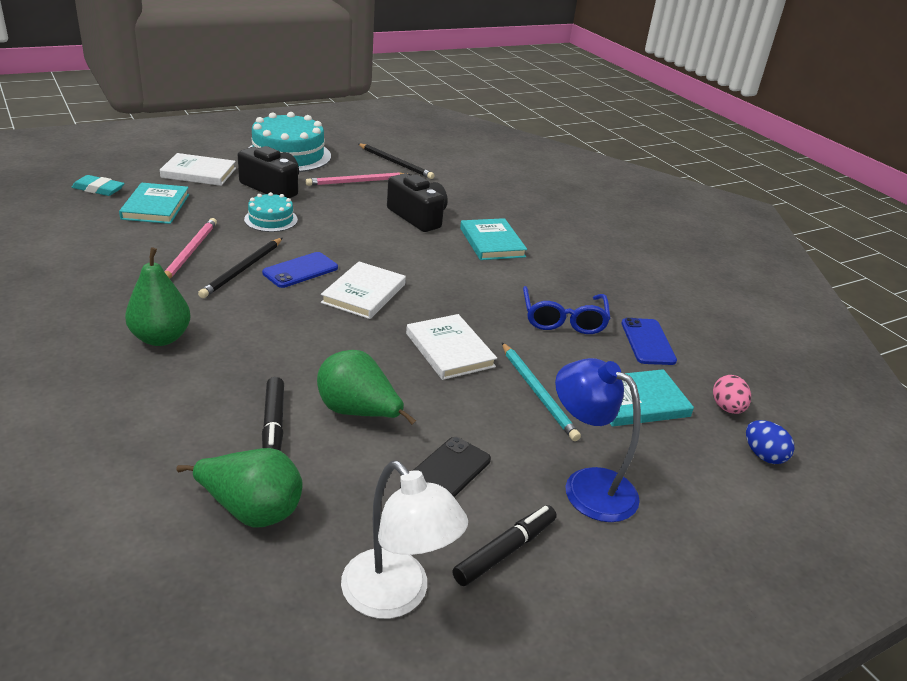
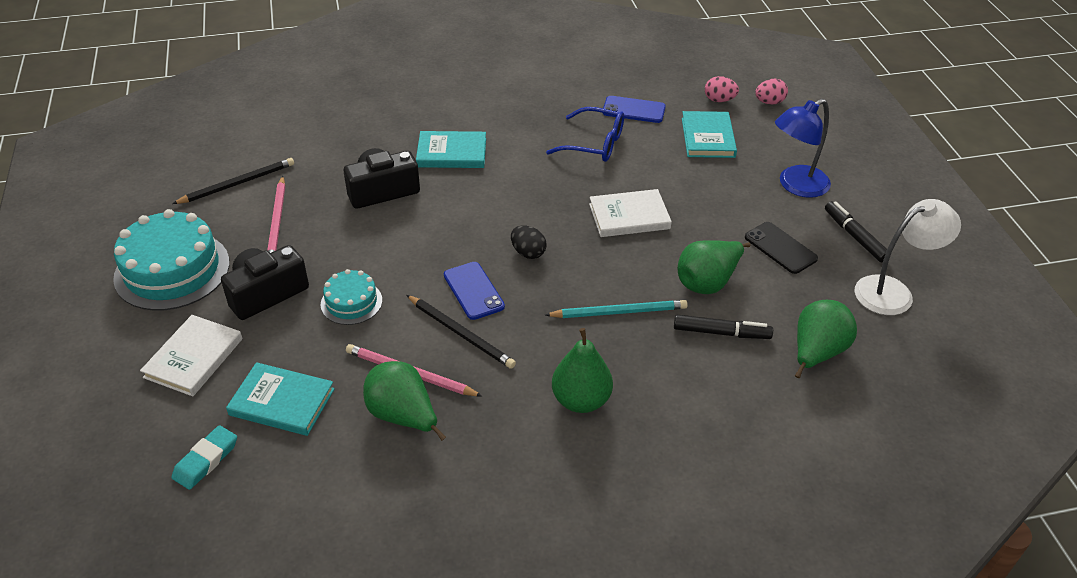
camera: 70 degrees left, 10 degrees up
(140, 254) = (403, 416): none -> green pear
(364, 293) = (528, 253): white book -> black egg
(538, 393) = (693, 182): turquoise pencil -> turquoise pencil (619, 312)
(763, 455) = (769, 102): blue egg -> pink egg

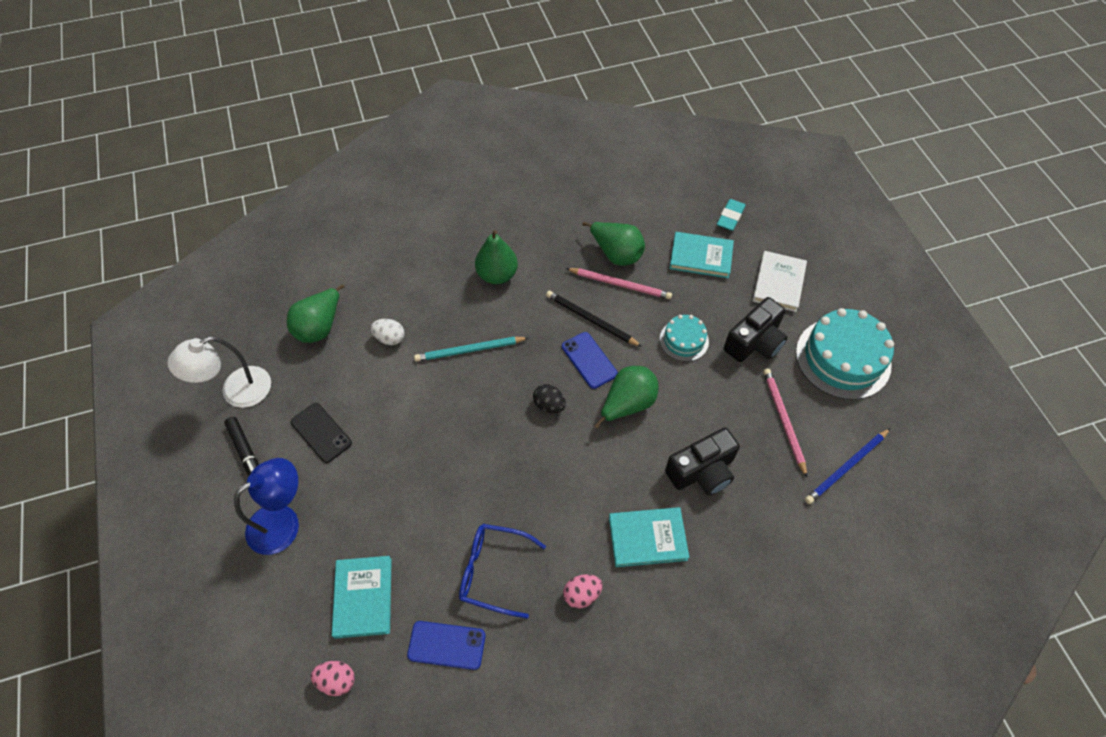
camera: 175 degrees right, 15 degrees up
(237, 183) = (846, 467): black pencil -> blue pencil
(629, 216) = (458, 460): white book -> none
(708, 282) = (393, 387): green pear -> green pear (627, 404)
(721, 333) = (390, 338): black marker -> white egg
(769, 102) = (273, 682): pink egg -> pink egg (582, 594)

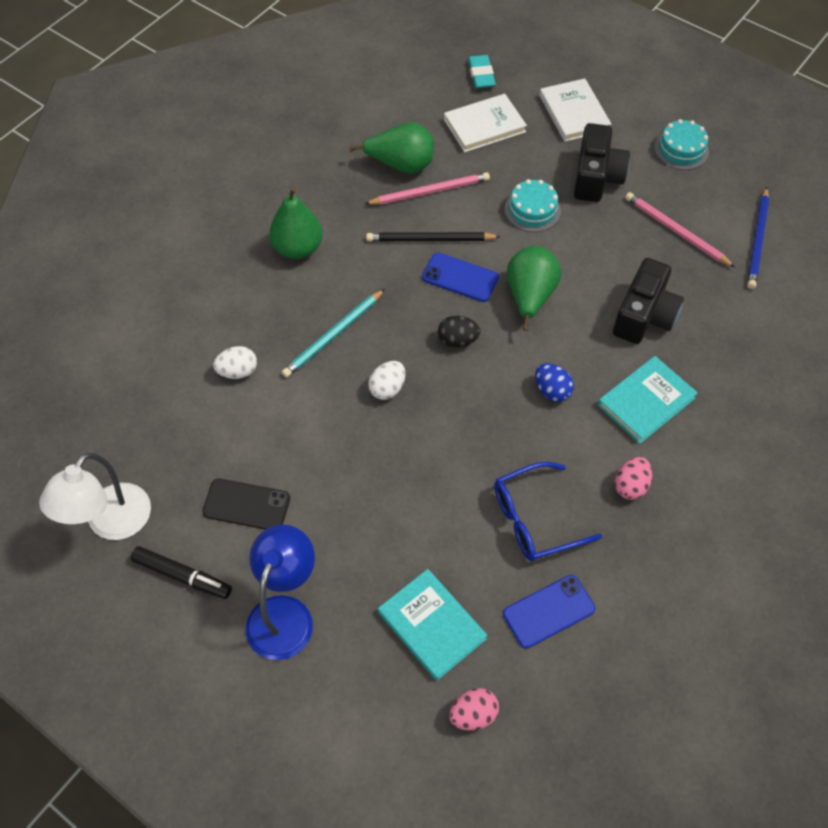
camera: 35 degrees left, 0 degrees up
(320, 327) = (148, 404): green pear -> none
(473, 410) = (387, 388): none -> white egg
(584, 484) = (552, 391): none -> blue egg
(701, 257) = (484, 126): turquoise book -> white book
(843, 358) = (681, 149): turquoise cake -> turquoise cake, size x0.53

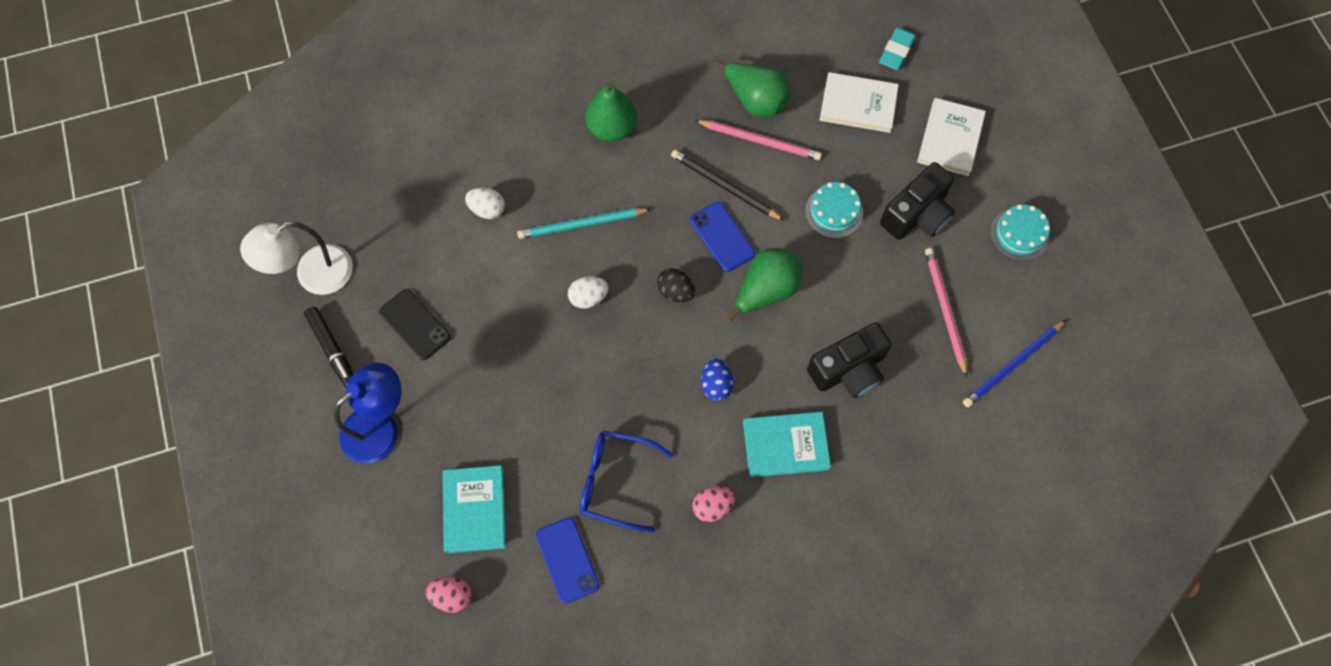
camera: 35 degrees right, 10 degrees up
(548, 611) = (567, 560): blue phone -> blue phone turned 60 degrees clockwise

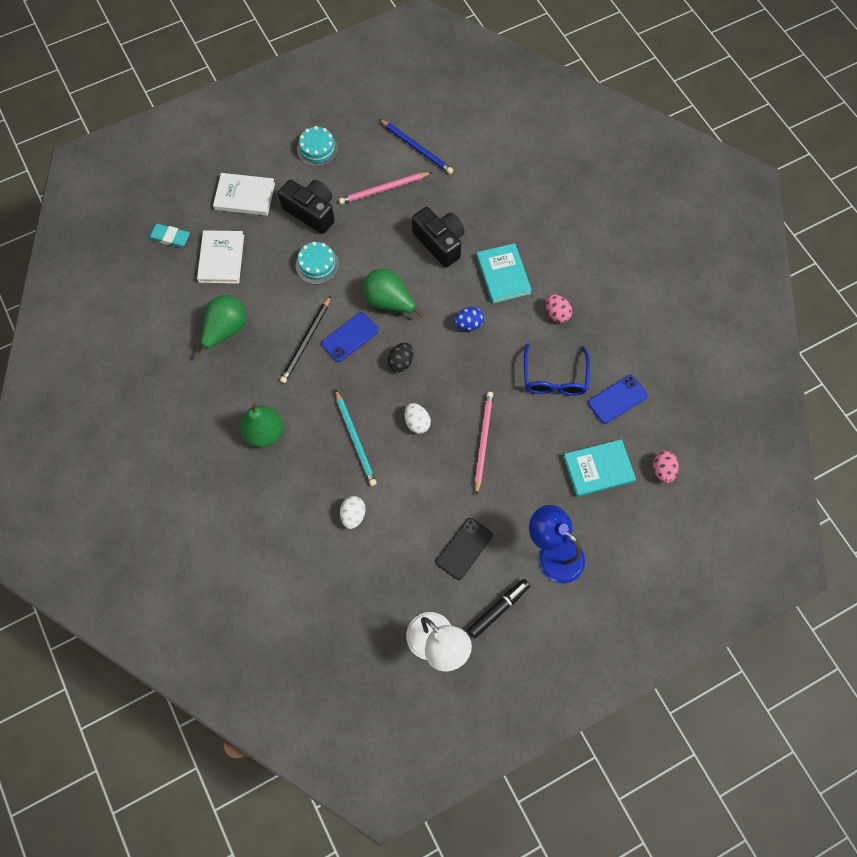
camera: 100 degrees left, 0 degrees up
(760, 141) = (262, 322): pink pencil -> pink pencil (483, 441)

